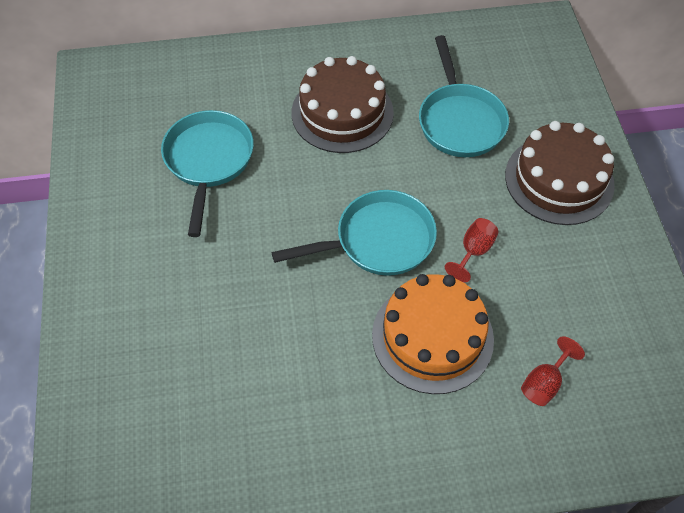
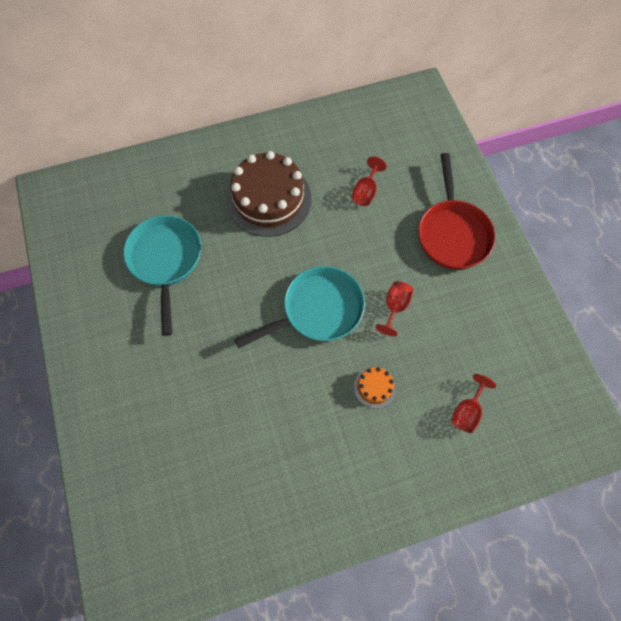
camera: 10 degrees left, 10 degrees up
(432, 337) = (374, 387): orange cake -> orange cake, size x0.44
(460, 120) = (365, 192): turquoise pan -> red goblet
(559, 180) = (452, 233): brown cake -> red pan

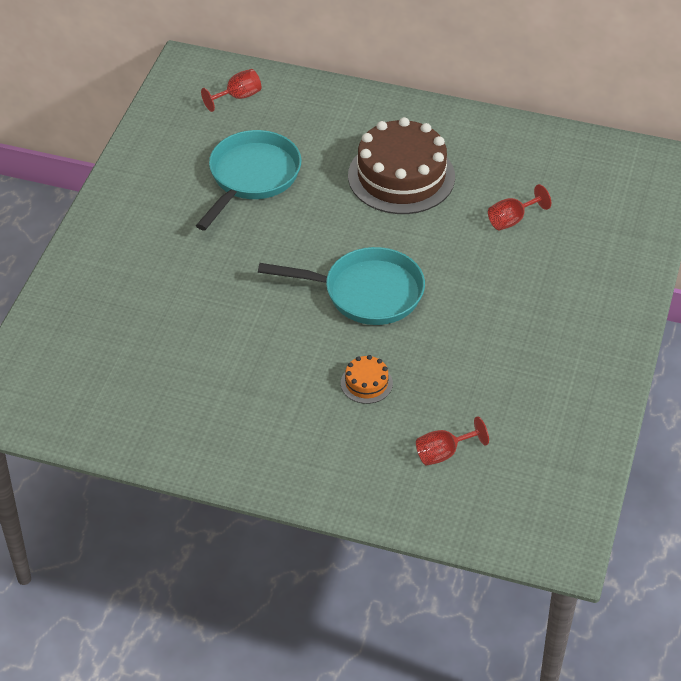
camera: 35 degrees right, 20 degrees down
(395, 307) = (450, 331): red goblet -> red goblet (238, 97)
(452, 233) = (575, 302): red pan -> none

